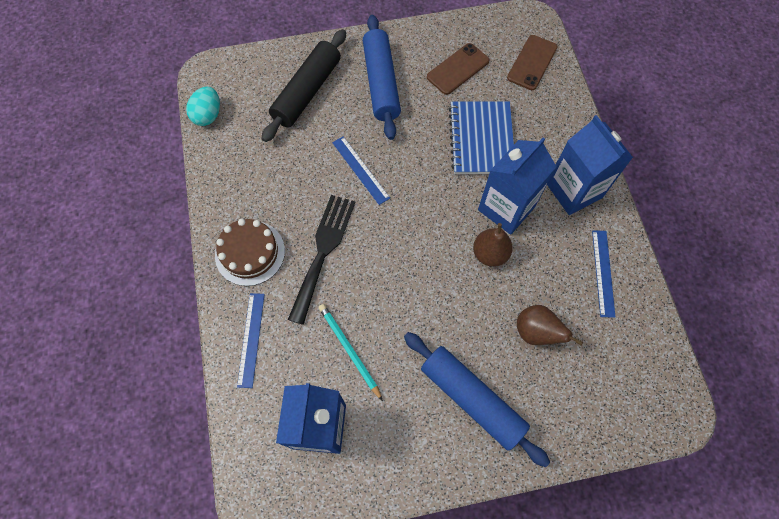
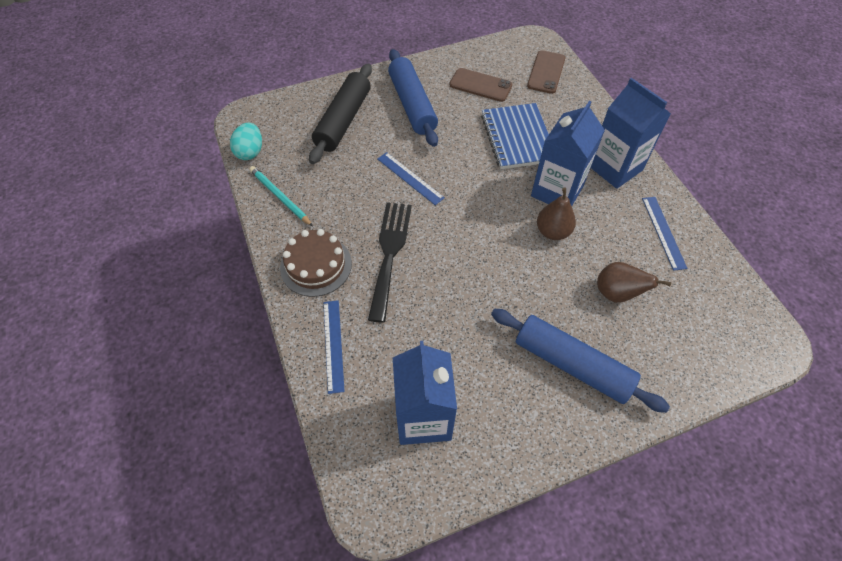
camera: 10 degrees left, 10 degrees down
(349, 350) = (437, 339): turquoise pencil -> turquoise pencil (280, 197)
(458, 69) = (480, 85): brown phone -> brown phone turned 75 degrees clockwise

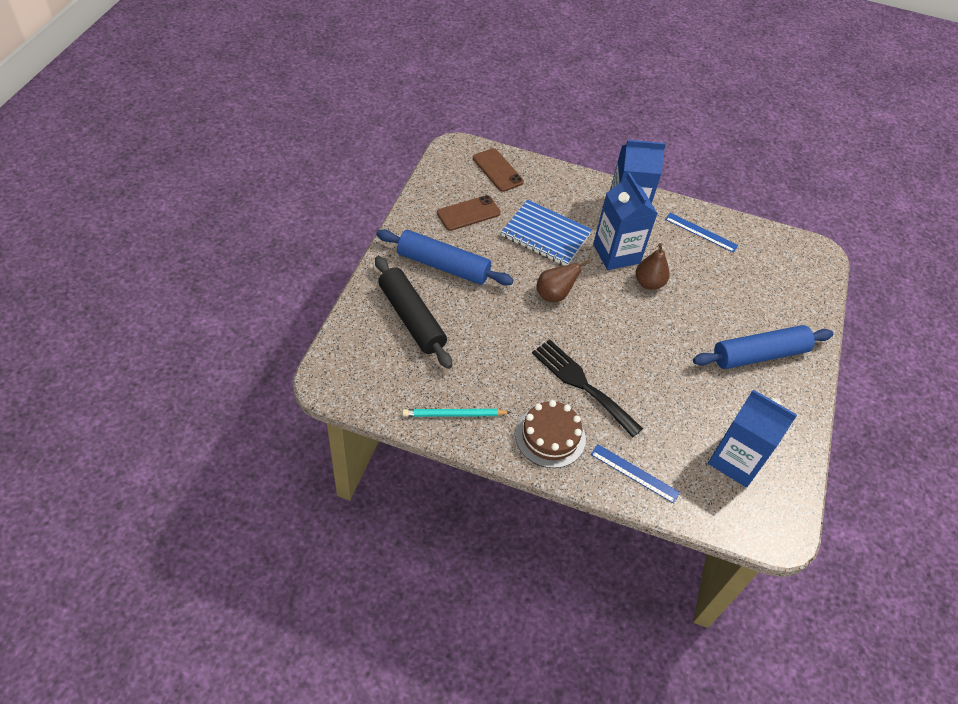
camera: 55 degrees left, 5 degrees down
(250, 152) = (378, 402): turquoise egg -> none
(410, 178) = (520, 321): blue ruler -> none
(617, 293) = (726, 292): brown pear -> brown pear (554, 295)

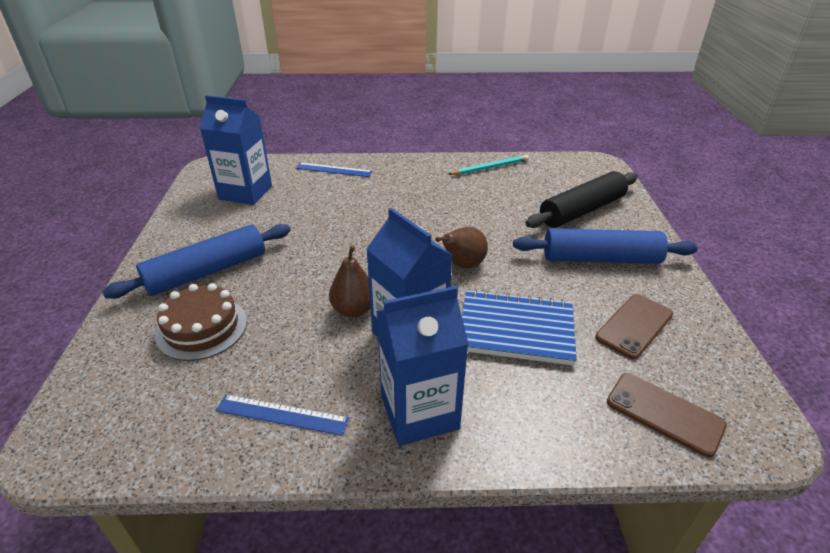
camera: 165 degrees right, 15 degrees down
(411, 318) = (582, 210): black rolling pin -> black rolling pin turned 75 degrees counterclockwise
(550, 436) = (408, 173): brown cake -> brown cake (202, 328)
(582, 384) = (397, 205): black fork -> none

